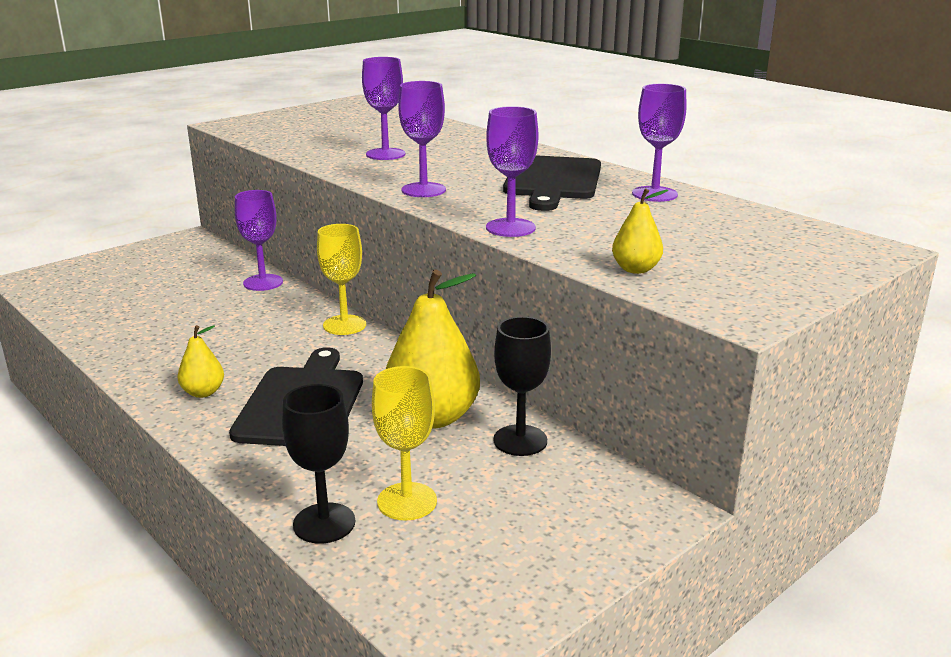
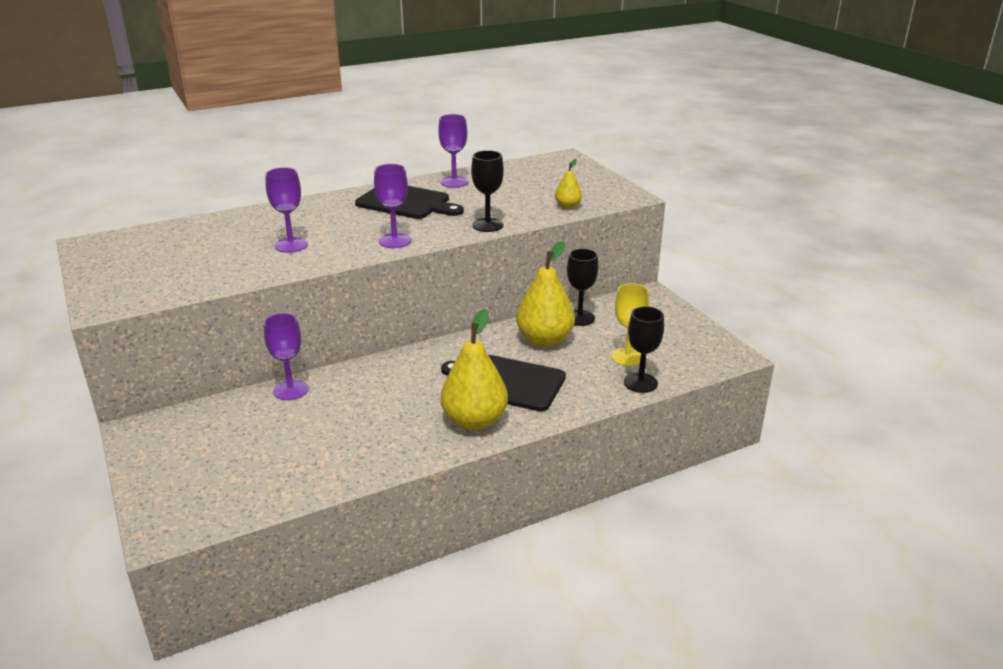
camera: 75 degrees left, 5 degrees up
(203, 392) = (474, 421): yellow pear -> yellow pear, size x2.04
(344, 325) = (400, 358): yellow goblet -> none
(510, 228) = (487, 225): purple goblet -> black goblet

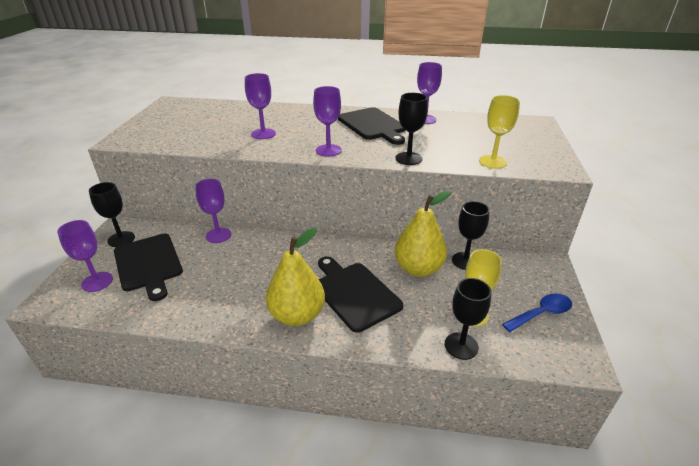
camera: 35 degrees right, 5 degrees up
(162, 441) = (121, 239): none -> black goblet
(199, 489) = (97, 282): none -> purple goblet
(241, 448) = (148, 264): none -> black cutting board
(567, 206) = (492, 162): yellow pear -> yellow goblet
(678, 335) = (541, 313): none -> blue spoon

